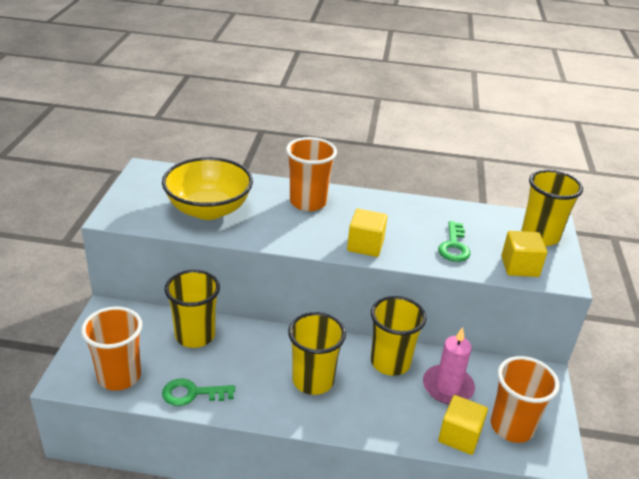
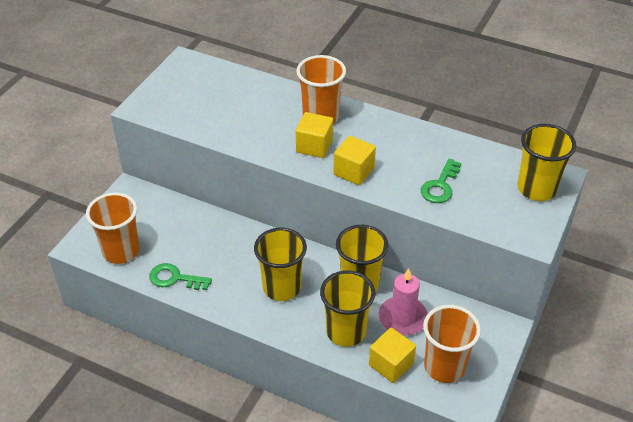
camera: 20 degrees right, 10 degrees up
(195, 336) = (196, 226): yellow cup -> yellow cup (346, 332)
(208, 209) = (225, 112): yellow bowl -> none
(519, 266) = (495, 218): yellow cube -> yellow cube (314, 146)

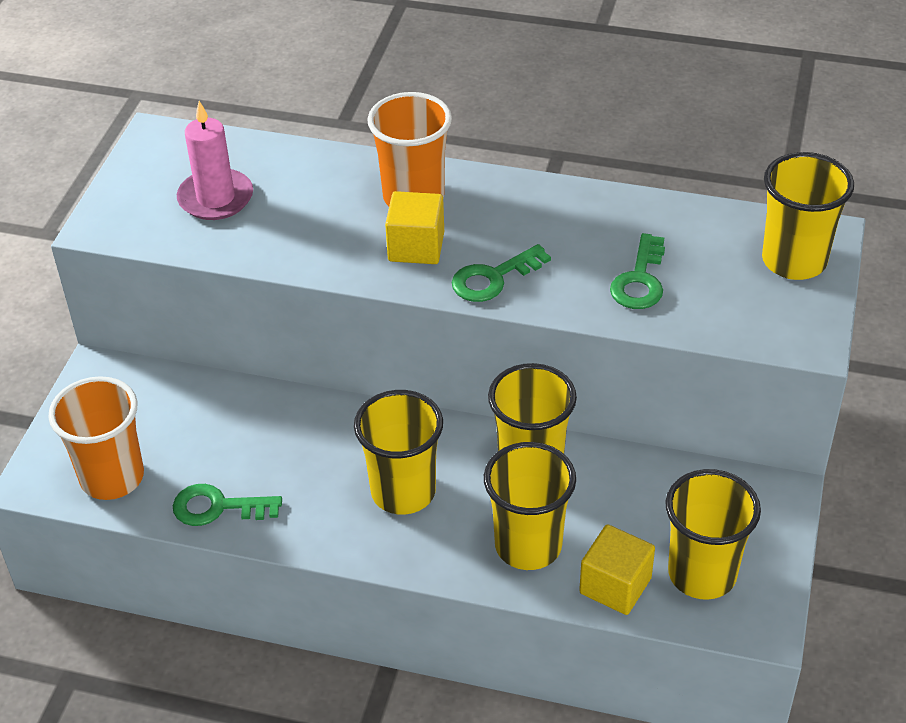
camera: 10 degrees left, 0 degrees up
(354, 171) = (493, 278): yellow cube -> green key
(402, 318) = (614, 507): pink candle -> pink candle (216, 198)
(444, 367) = (702, 574): orange cup -> yellow cup

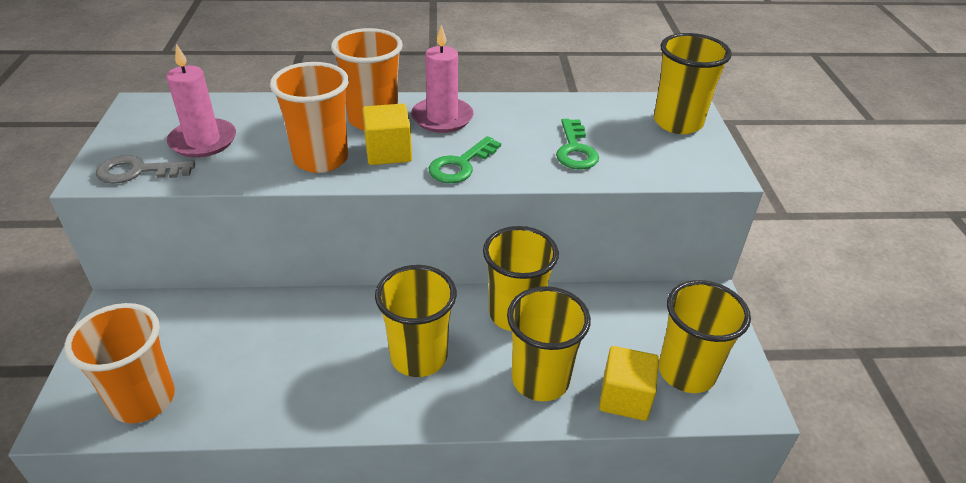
camera: 20 degrees left, 5 degrees down
(141, 228) = (137, 171): none -> grey key
(217, 507) = (253, 406): green key -> none
(338, 244) = (321, 159): none -> orange cup
(496, 207) = (442, 118): none -> pink candle

